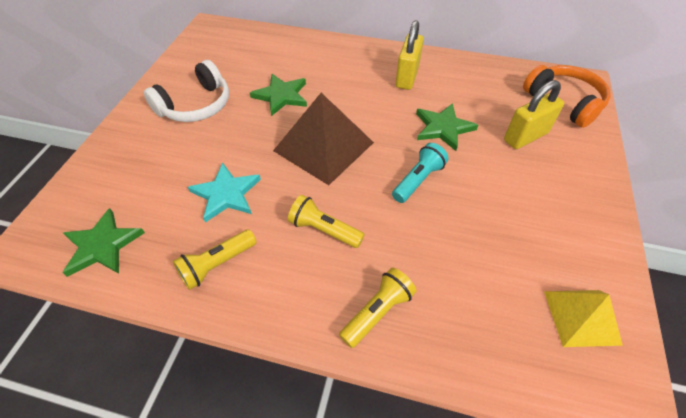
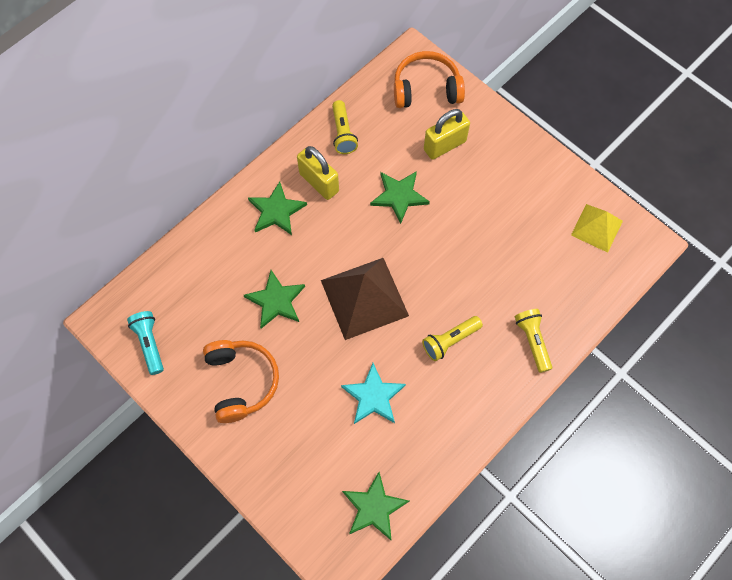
camera: 60 degrees left, 15 degrees up
(196, 105) = (241, 382): white headphones -> orange headphones
(217, 264) = (439, 428): yellow flashlight -> yellow flashlight (343, 133)
(360, 66) = (276, 211): none -> green star
(418, 180) = (441, 250): turquoise flashlight -> turquoise flashlight (149, 344)
(525, 137) = (444, 145): yellow padlock -> yellow padlock turned 60 degrees clockwise

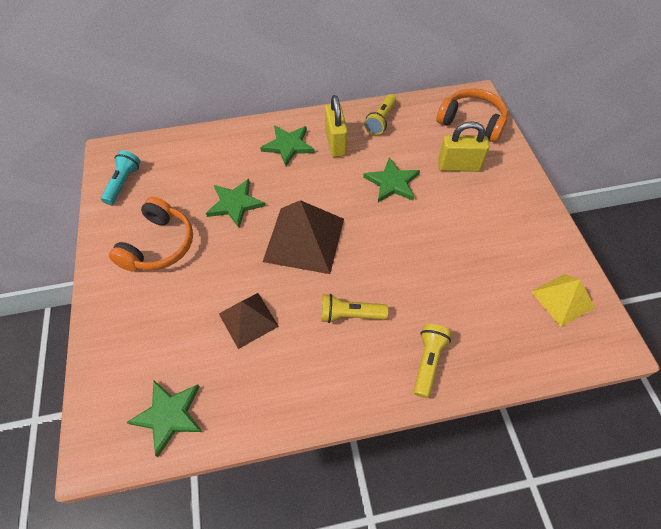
camera: 35 degrees right, 10 degrees down
(373, 396) = (248, 319): turquoise star -> brown pyramid

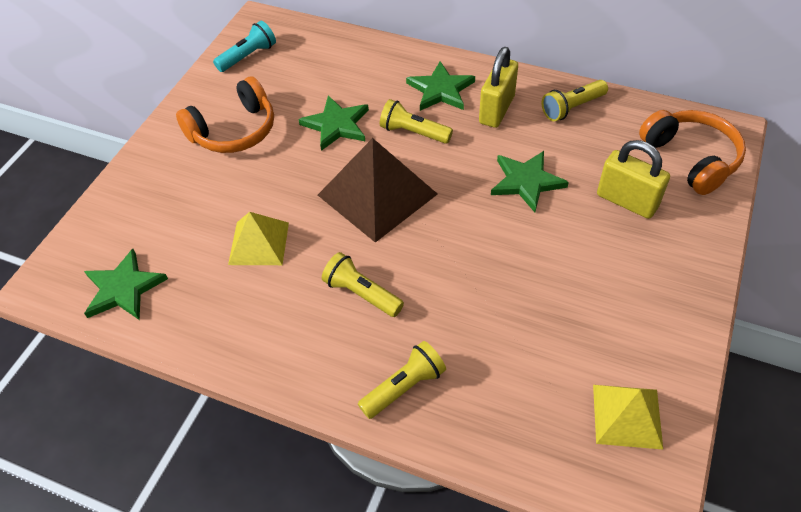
camera: 35 degrees right, 5 degrees down
(248, 319) = (259, 243): brown pyramid -> yellow pyramid
(294, 184) = (413, 132): none -> yellow flashlight

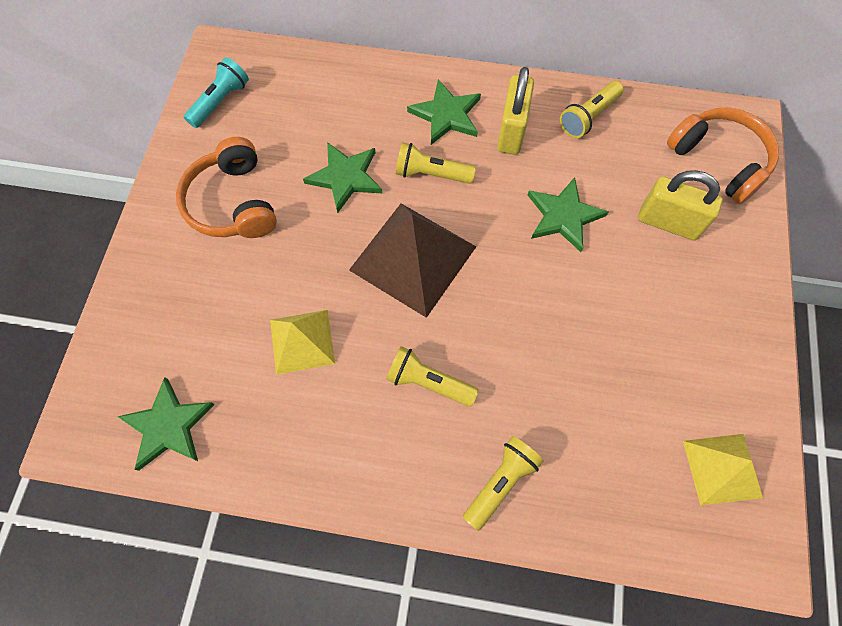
camera: 15 degrees left, 15 degrees up
(234, 131) = (233, 203): orange headphones -> orange headphones turned 120 degrees clockwise

